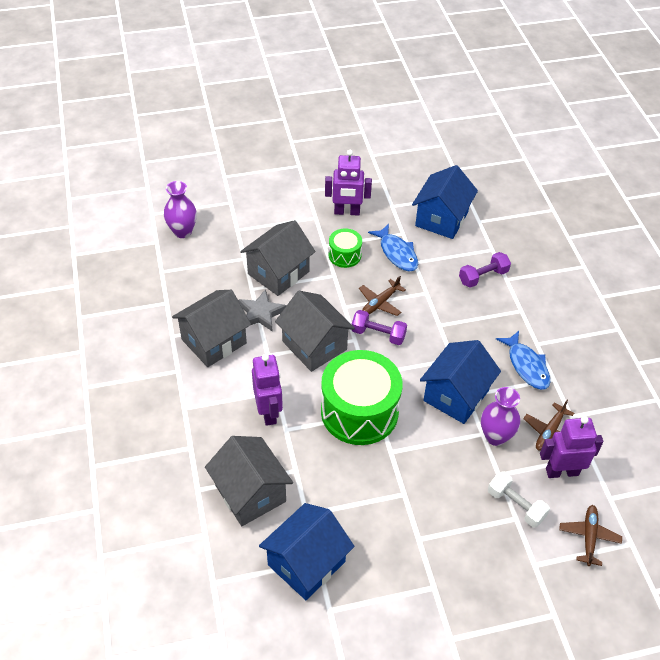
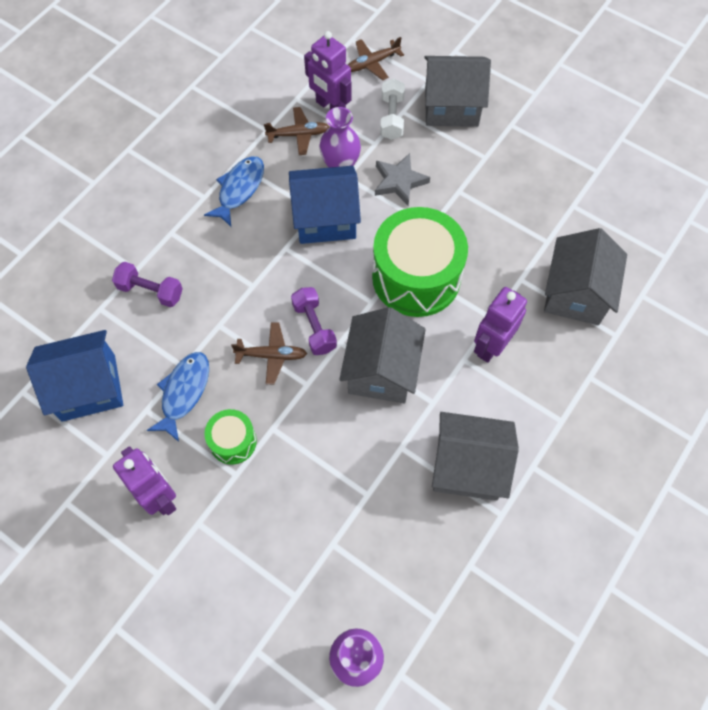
camera: 130 degrees left, 15 degrees up
(261, 313) = (390, 454): grey star -> grey star (399, 181)
(278, 273) = (320, 487): grey house -> grey house (451, 106)
(306, 563) = (583, 210): blue house -> none

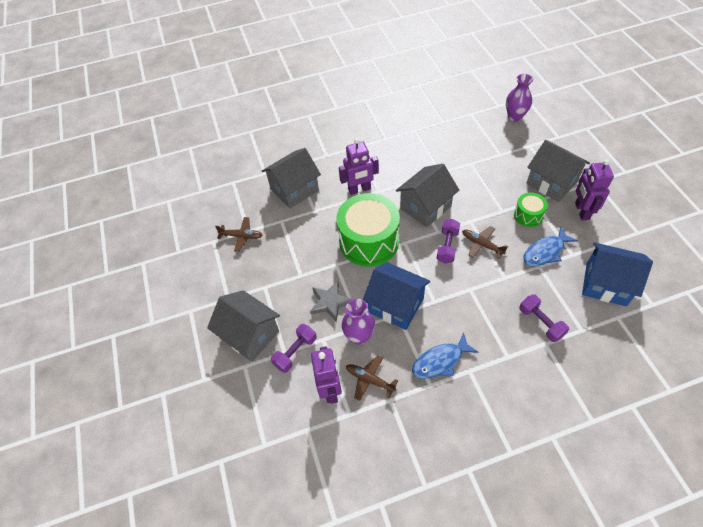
camera: 140 degrees left, 10 degrees down
(372, 63) = (269, 409): brown plane -> brown plane (242, 236)
(392, 117) = (295, 352): white dumbbell -> purple dumbbell
(467, 466) = (415, 151): grey house -> grey house (551, 183)

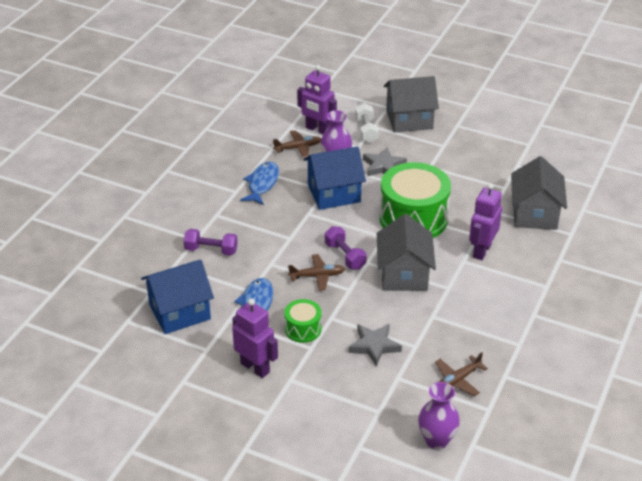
camera: 130 degrees right, 15 degrees down
(242, 236) = (514, 160): brown plane -> brown plane (457, 380)
(295, 352) = (366, 130): purple dumbbell -> white dumbbell
(495, 178) = (374, 346): none -> grey star
(551, 183) = (312, 379): grey house -> none

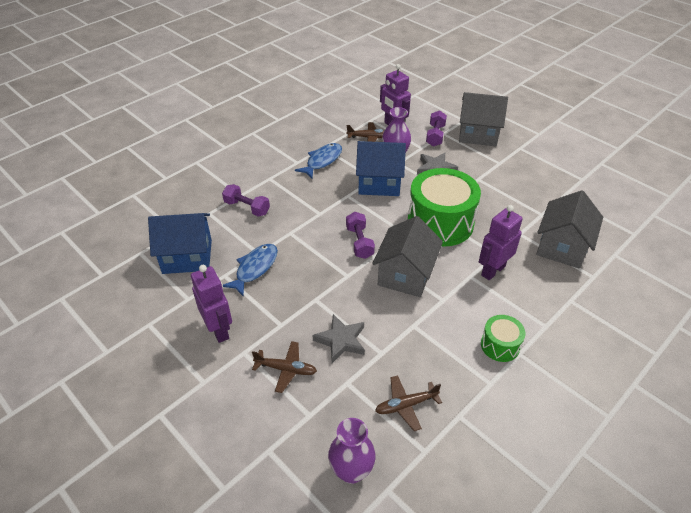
camera: 20 degrees right, 5 degrees up
(303, 329) = (283, 303): green drum -> green drum (500, 345)
(317, 276) = (324, 255): brown plane -> brown plane (286, 369)
(366, 130) = (435, 135): white dumbbell -> purple dumbbell

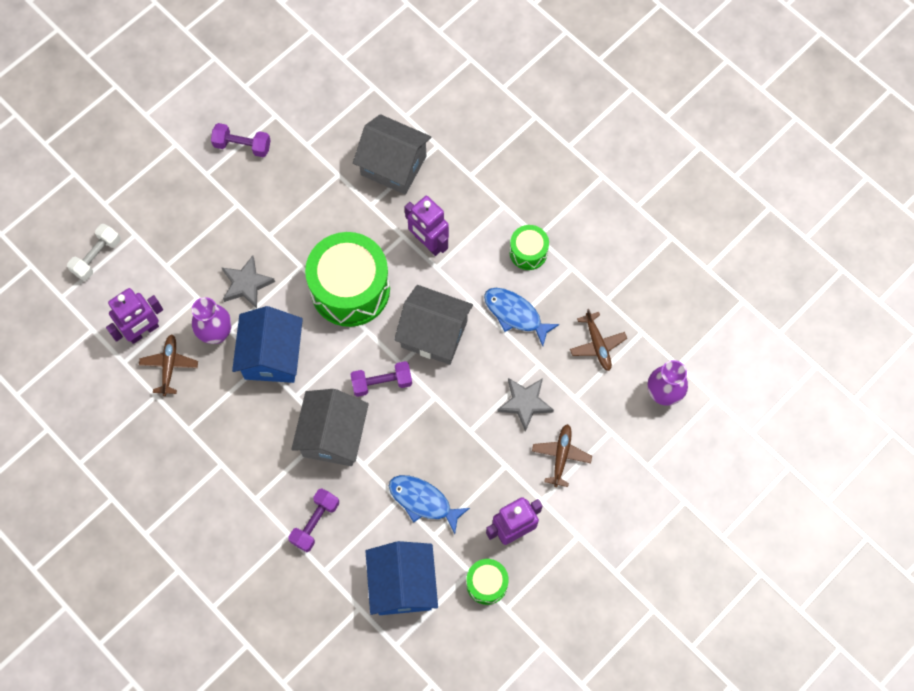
camera: 90 degrees left, 25 degrees up
(174, 310) = (486, 583): none -> green drum
(322, 161) = (220, 429): blue fish -> blue fish (515, 314)
(435, 135) = (171, 277): purple dumbbell -> purple dumbbell (242, 145)
(444, 106) = (97, 257): none -> white dumbbell
(478, 134) = (172, 221): grey house -> grey house (333, 436)

